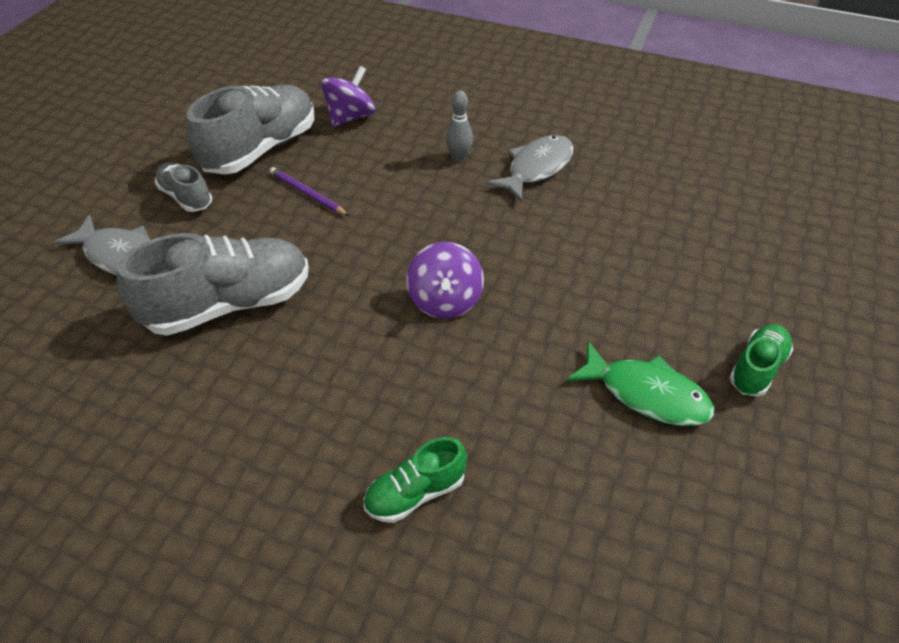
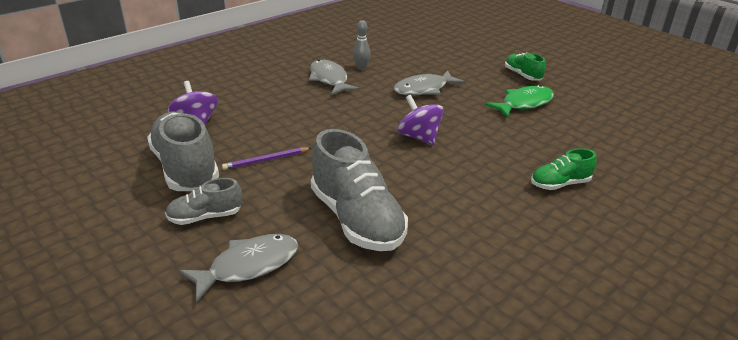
camera: 65 degrees left, 15 degrees down
(229, 304) = (356, 219): grey shoe -> grey shoe turned 150 degrees clockwise
(415, 493) = (559, 184): green shoe -> green shoe turned 75 degrees clockwise
(445, 301) = (419, 137): purple spinning top -> purple spinning top turned 150 degrees counterclockwise
(459, 157) = (291, 98): grey bowling pin -> grey bowling pin (361, 68)
(590, 264) = (424, 89): none -> grey fish

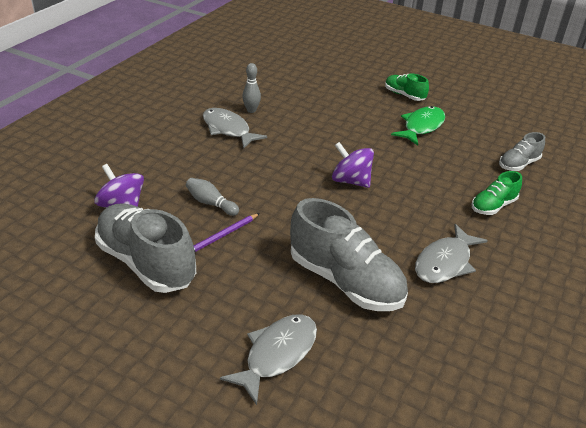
camera: 20 degrees left, 5 degrees up
(205, 217) = (202, 312): grey shoe -> grey shoe (518, 164)
(274, 133) = (210, 203): none -> grey bowling pin
(424, 89) = (325, 126): grey fish -> grey fish (445, 262)

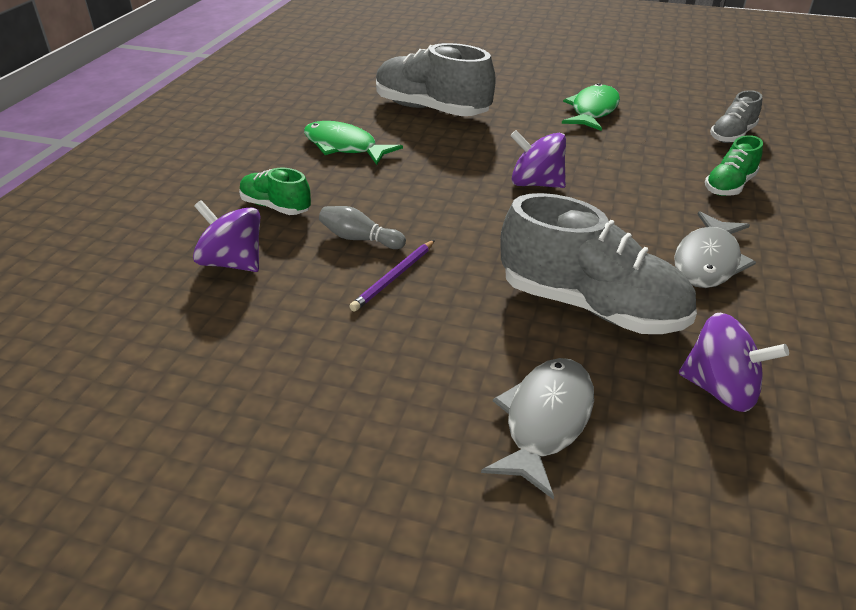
camera: 10 degrees left, 0 degrees up
(146, 262) = (298, 330): grey shoe -> grey shoe (431, 109)
(228, 129) = (344, 147): grey fish -> green fish
(251, 110) = (365, 121): grey bowling pin -> none
(404, 95) = (553, 80): green shoe -> green shoe (276, 207)
(404, 356) = (720, 389): none -> purple spinning top

